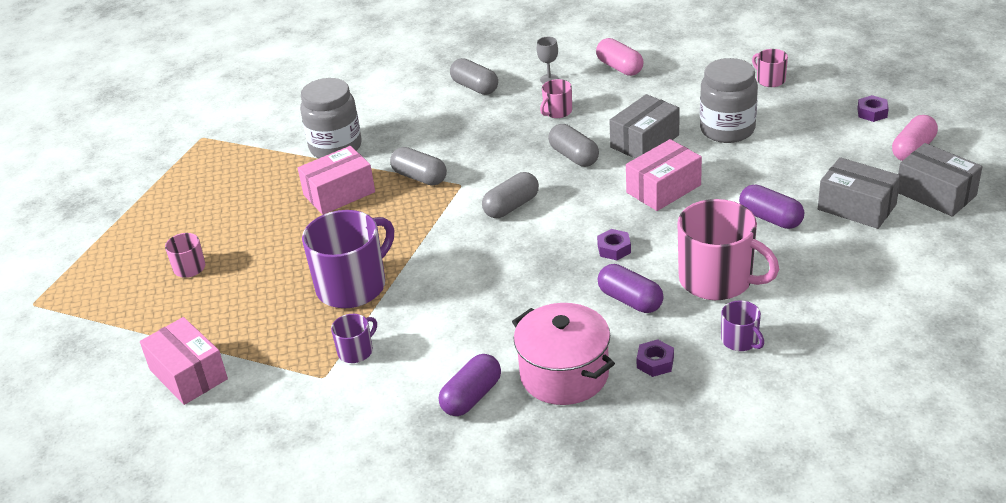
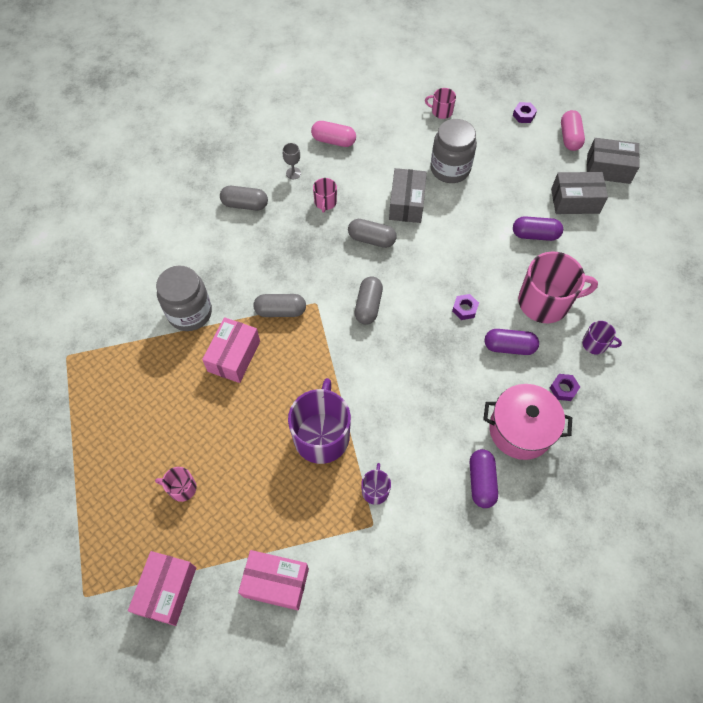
camera: 40 degrees left, 25 degrees up
(663, 189) = (453, 241): pink box -> pink box (167, 590)

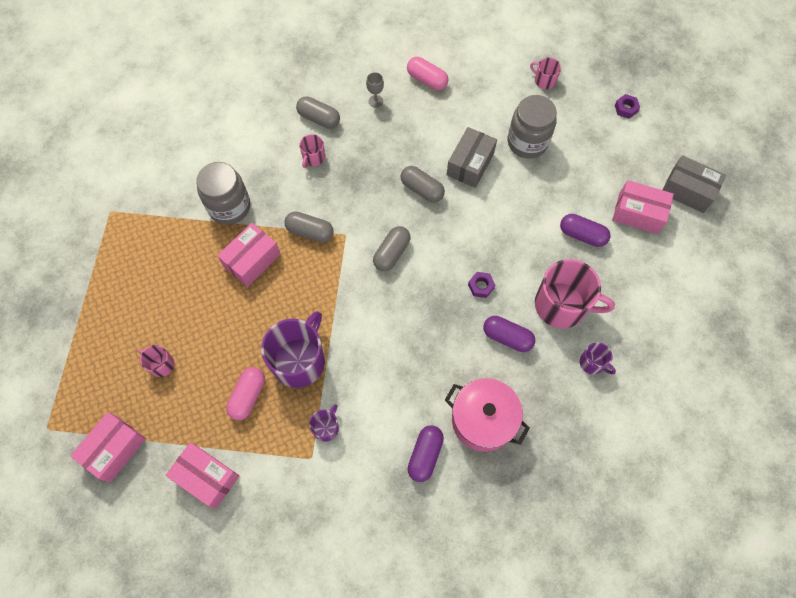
camera: 20 degrees right, 5 degrees up
(325, 202) = (393, 139): pink mug -> pink mug (313, 158)
(563, 389) = (541, 396): purple nut -> none
(569, 137) = (662, 146): pink capsule -> pink capsule (248, 396)
(575, 201) = (638, 213): grey box -> pink box

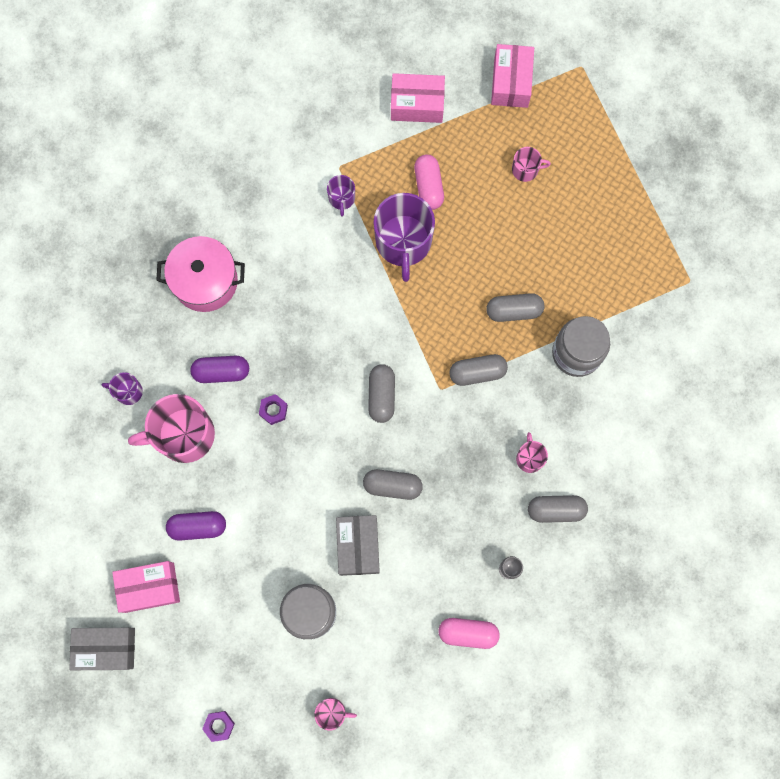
camera: 150 degrees right, 10 degrees up
(252, 260) = (514, 310): pink box -> grey capsule
(425, 455) = (241, 223): purple capsule -> none

